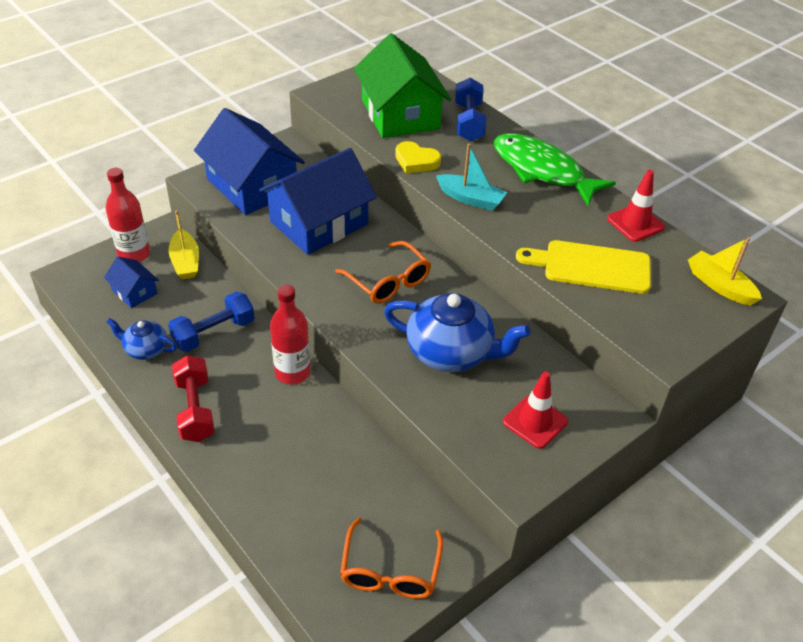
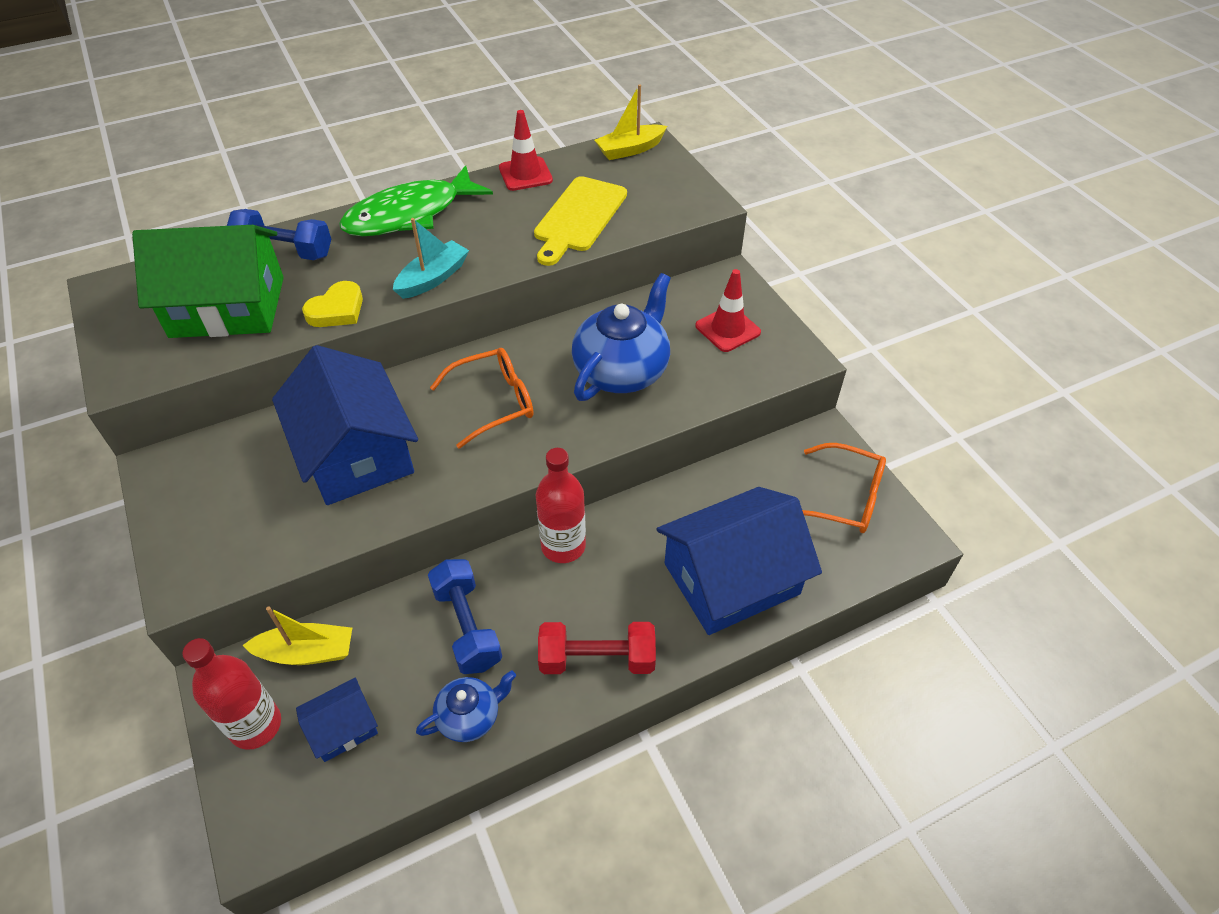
camera: 75 degrees left, 5 degrees up
(145, 349) = (470, 716): blue teapot -> blue teapot turned 150 degrees counterclockwise
(252, 185) = (234, 518): blue house -> blue house (731, 579)

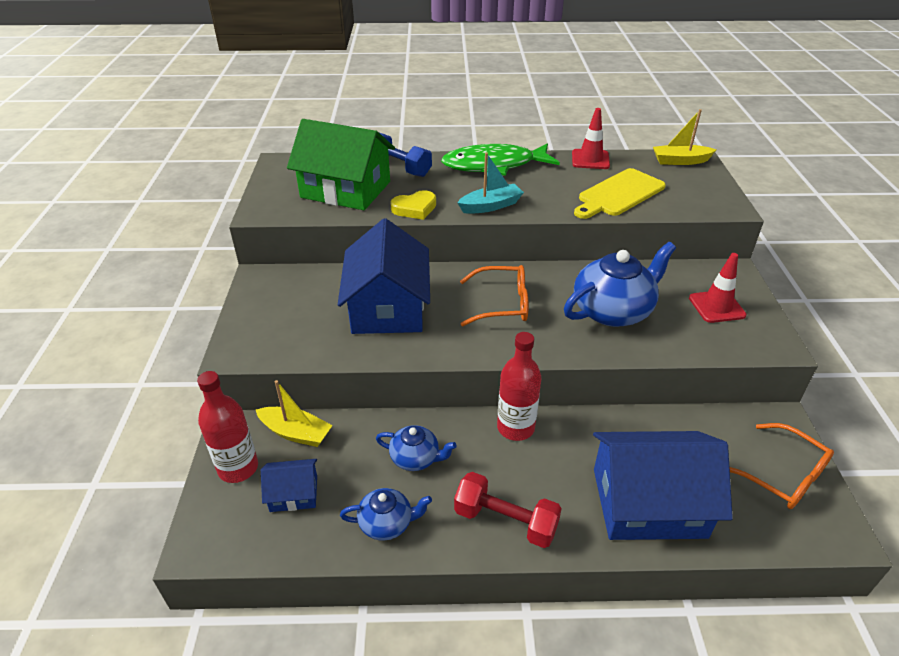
camera: 25 degrees right, 10 degrees down
(467, 626) = (416, 458): blue dumbbell -> blue teapot

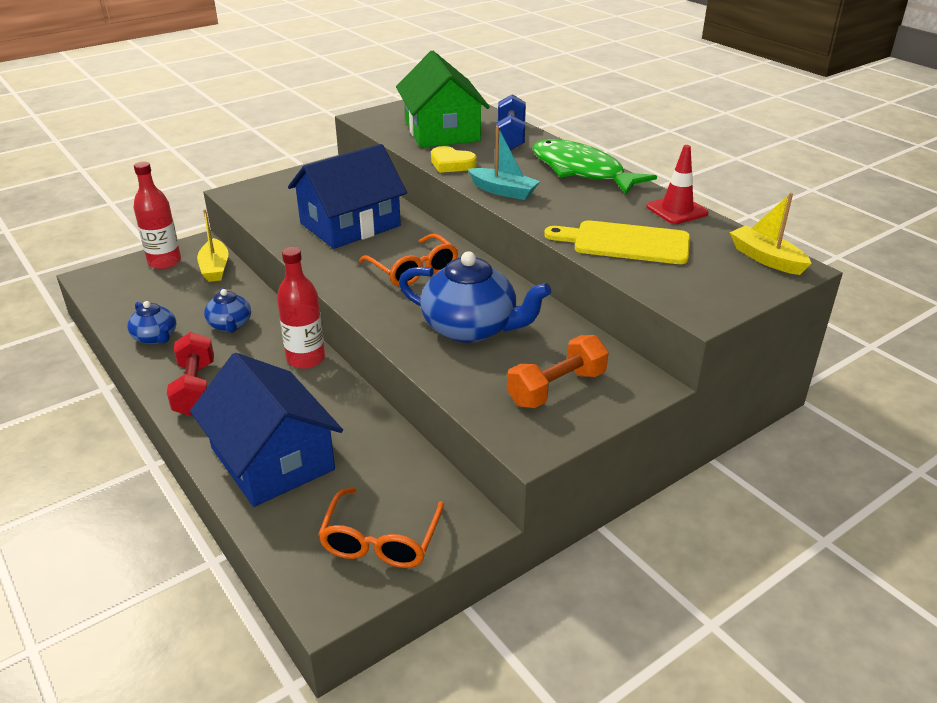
camera: 55 degrees right, 5 degrees down
(294, 493) = (157, 291): blue house -> none
(716, 307) = (556, 388): red traffic cone -> orange dumbbell

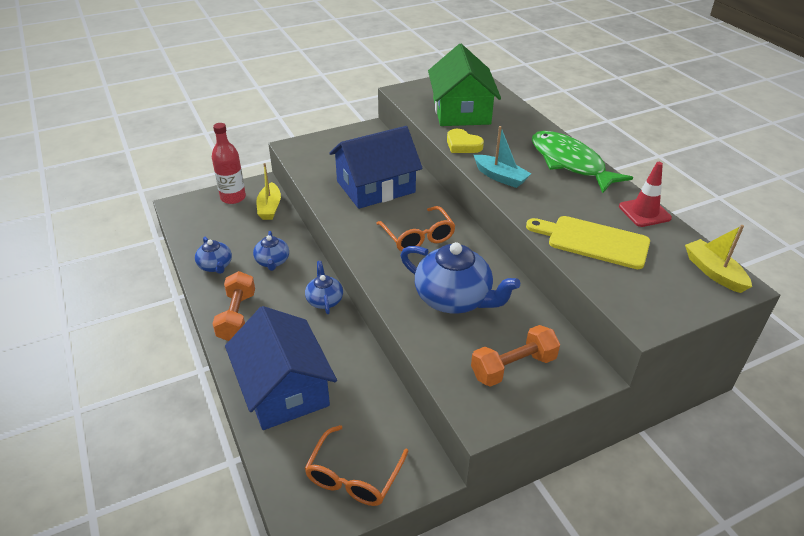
camera: 10 degrees right, 5 degrees up
(195, 389) = (237, 316): red dumbbell -> orange dumbbell
(306, 359) = (324, 300): red bottle -> blue teapot
(510, 137) = (517, 122): blue dumbbell -> none

